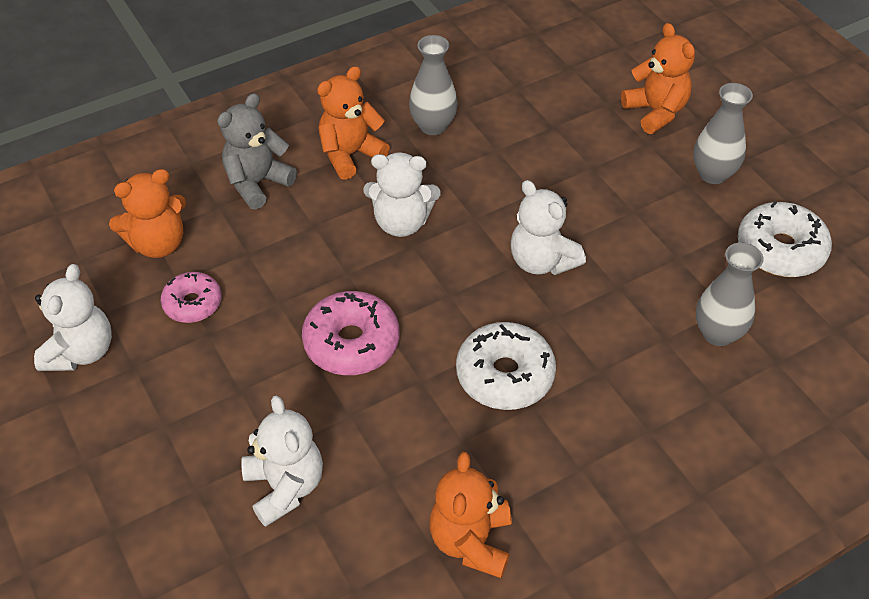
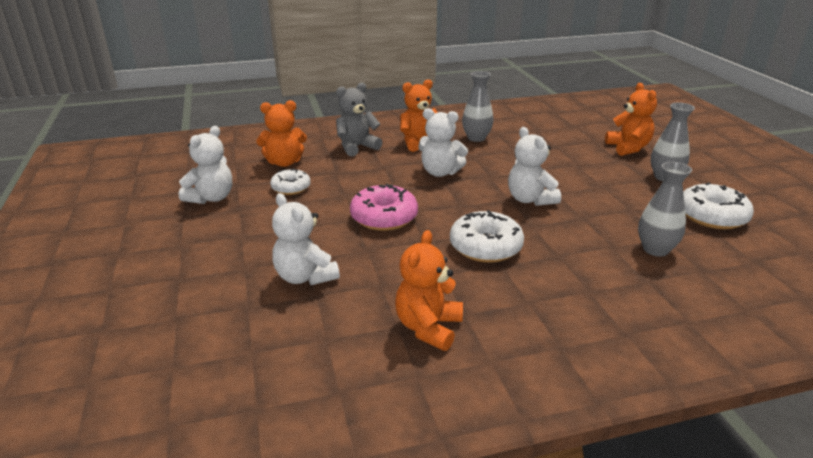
camera: 15 degrees right, 20 degrees down
(192, 303) = (291, 188): pink donut -> white donut
(285, 487) = (305, 277): white teddy bear -> white teddy bear turned 150 degrees clockwise

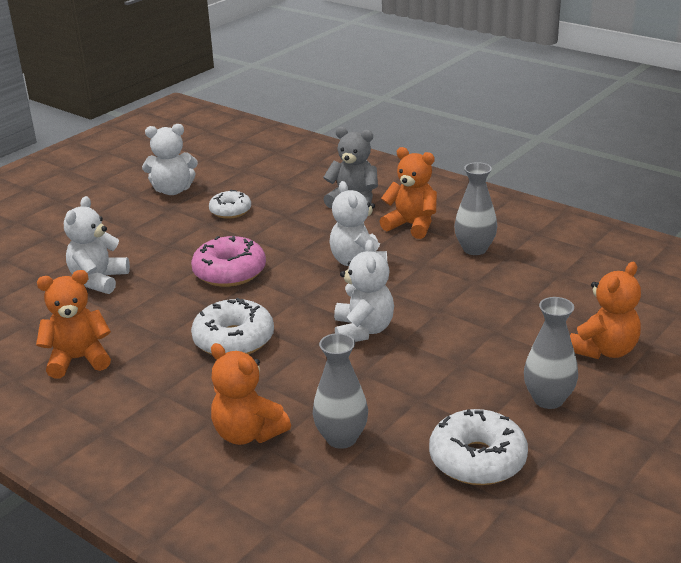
camera: 55 degrees right, 0 degrees up
(284, 162) = (273, 187): orange teddy bear -> orange teddy bear (248, 434)
(530, 199) = (363, 330): white teddy bear -> white teddy bear turned 150 degrees clockwise

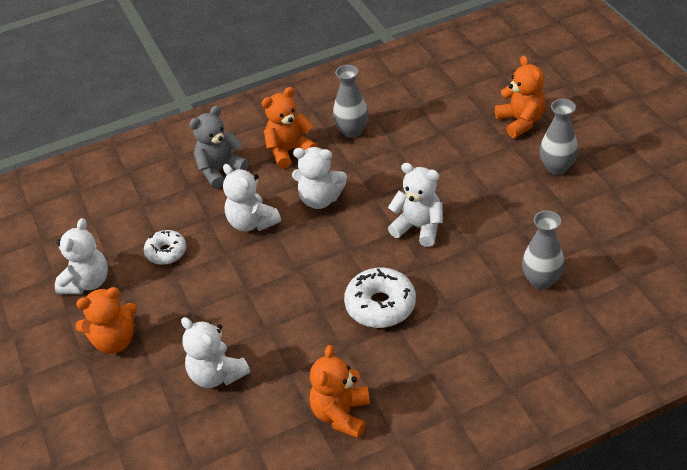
camera: 60 degrees left, 15 degrees up
(229, 272) = (274, 281): pink donut -> none
(248, 434) = (508, 329): orange teddy bear -> orange teddy bear (114, 341)
(298, 238) = (252, 222): none -> white teddy bear
(477, 460) = (599, 222): white donut -> none

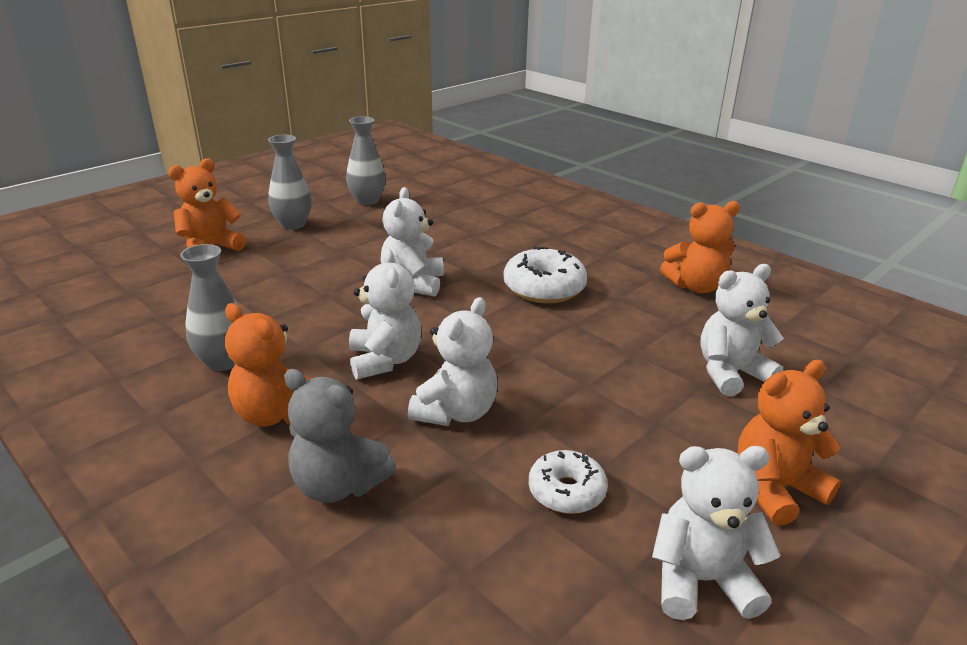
camera: 115 degrees left, 15 degrees down
(114, 341) = (775, 489): orange teddy bear -> orange teddy bear turned 75 degrees counterclockwise
(217, 374) = (730, 373): white teddy bear -> white teddy bear turned 135 degrees counterclockwise
(541, 280) = (459, 219): grey vase -> grey vase (367, 201)

